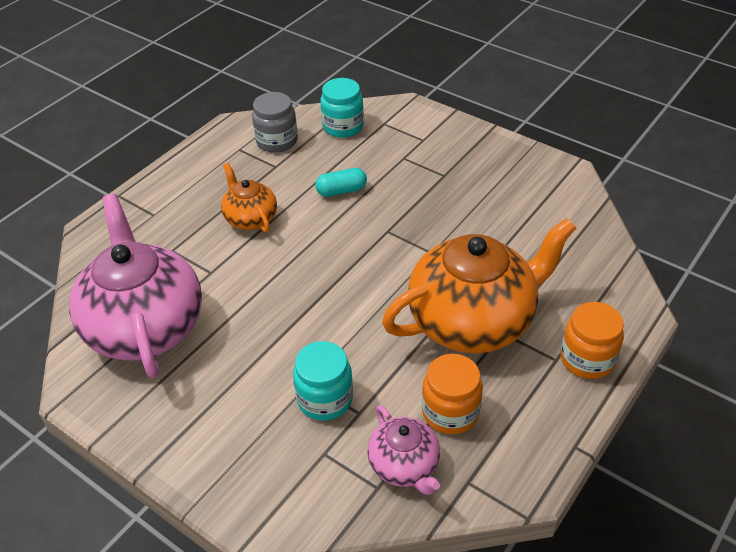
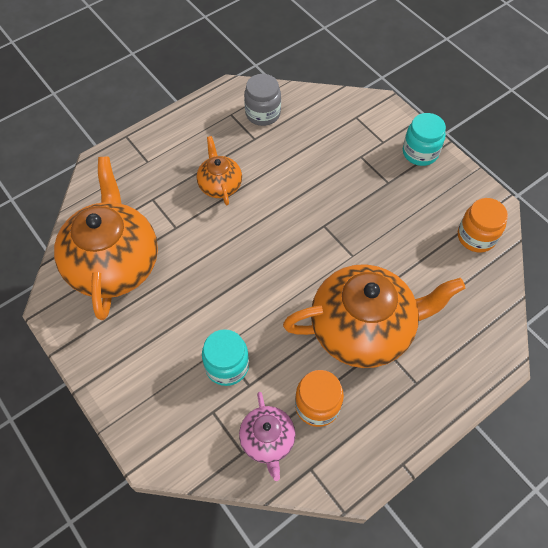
camera: 15 degrees right, 15 degrees up
(145, 326) = (114, 263): pink teapot -> orange teapot
(341, 191) = (299, 176): turquoise capsule -> none
(343, 126) = (321, 112): turquoise jar -> turquoise jar (420, 152)
(587, 359) = (441, 390): orange jar -> orange jar (476, 237)

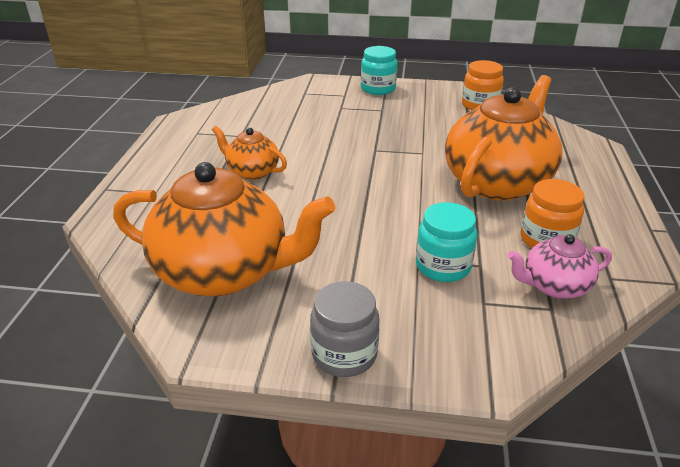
camera: 45 degrees left, 25 degrees down
(114, 263) = (224, 271): orange teapot -> orange teapot turned 150 degrees clockwise
(263, 114) = (226, 121): grey jar -> grey jar (344, 354)
(267, 440) = (554, 286): pink teapot -> pink teapot turned 135 degrees clockwise

